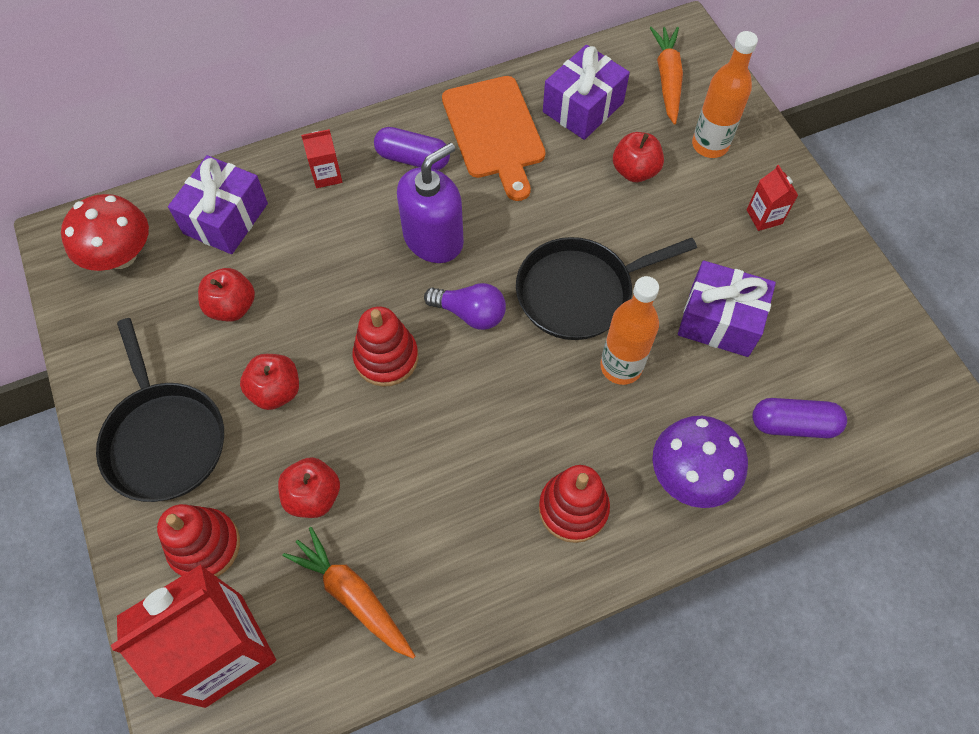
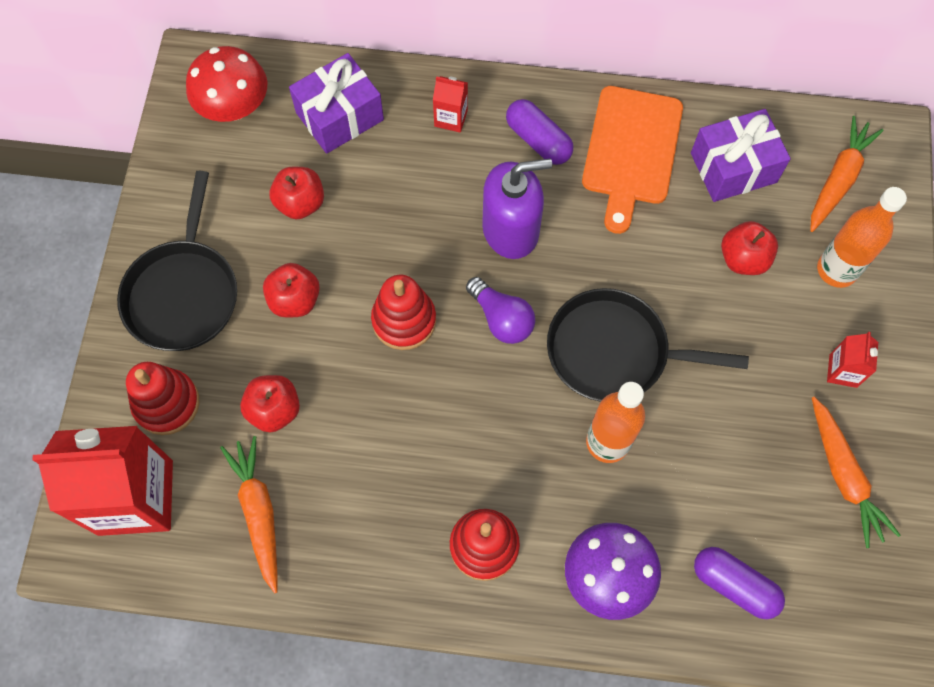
camera: 30 degrees right, 5 degrees up
(719, 321) = (729, 449): purple gift -> none
(817, 294) = (843, 475): none -> orange carrot

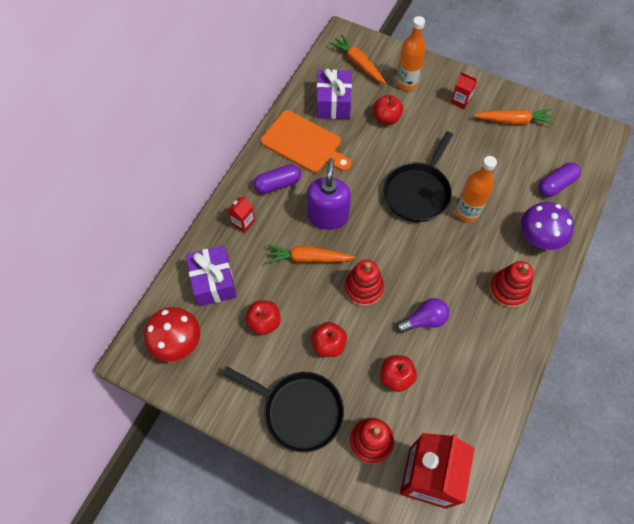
camera: 70 degrees left, 5 degrees down
(259, 513) = (458, 404): orange carrot -> orange carrot (308, 258)
(501, 319) = (380, 238): purple light bulb -> purple light bulb (424, 320)

